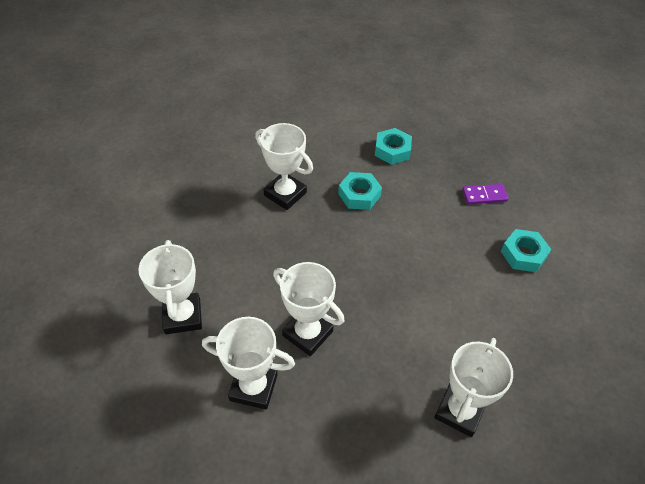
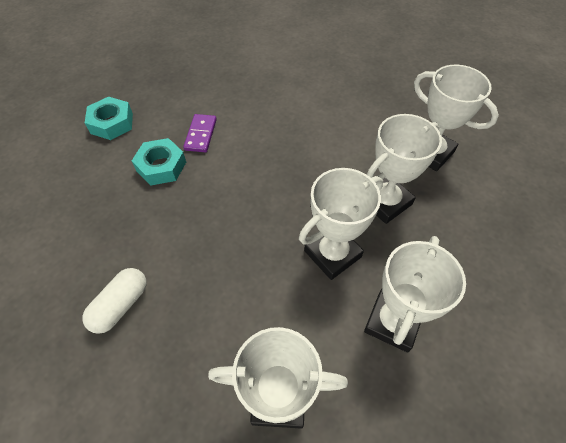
camera: 75 degrees left, 5 degrees up
(234, 209) = (121, 305): none -> white capsule
(285, 194) = (123, 239): white trophy -> white trophy (385, 202)
(484, 196) = (208, 73): purple domino -> purple domino (201, 135)
(523, 254) = (283, 69): turquoise nut -> none

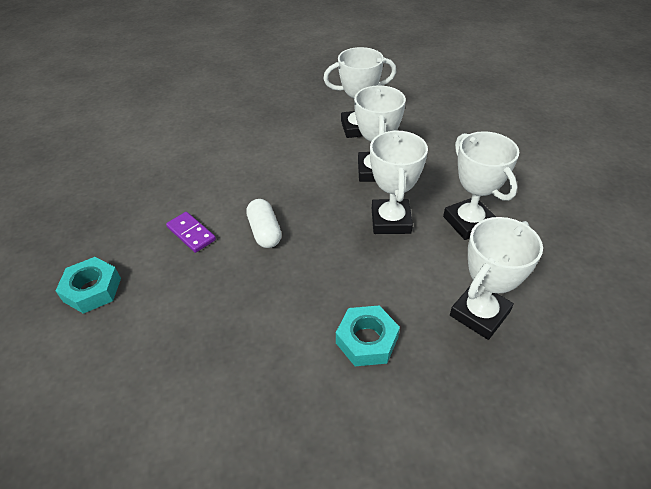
camera: 50 degrees left, 10 degrees down
(121, 305) = (314, 379): white capsule -> white capsule (265, 232)
(161, 166) = (194, 278): turquoise nut -> turquoise nut (367, 340)

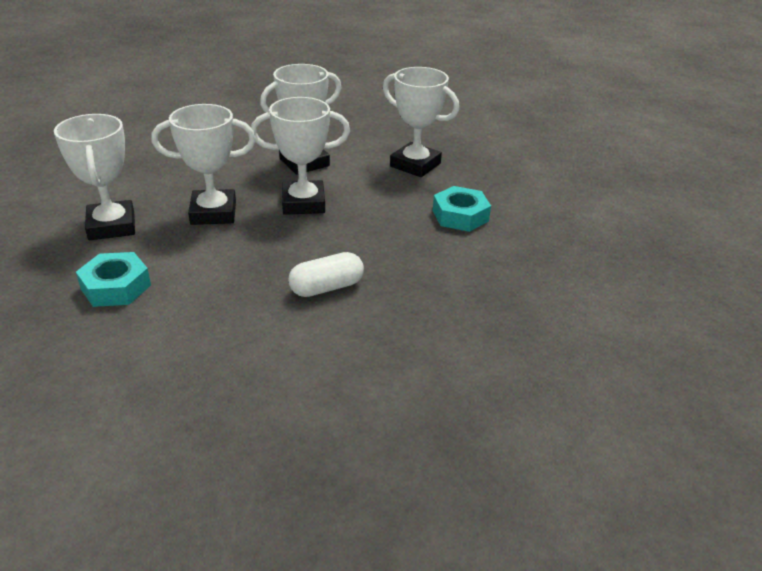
camera: 100 degrees left, 10 degrees down
(92, 289) = (456, 432): turquoise nut -> turquoise nut (116, 287)
(191, 233) = (334, 353): purple domino -> none

